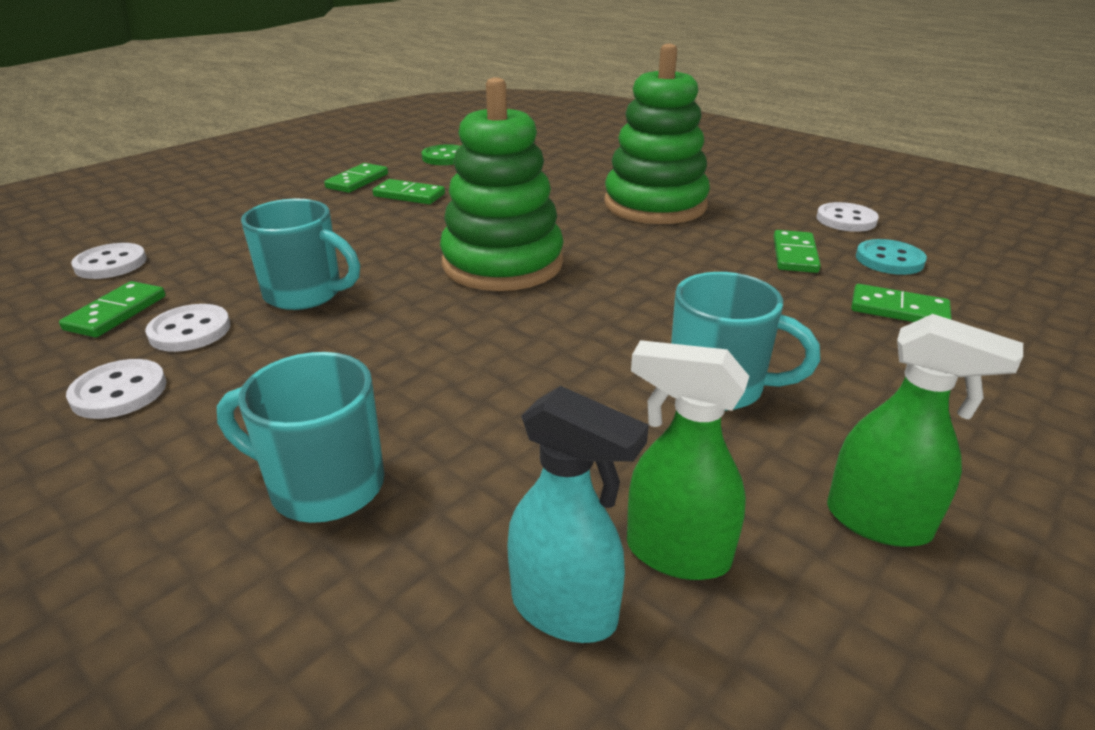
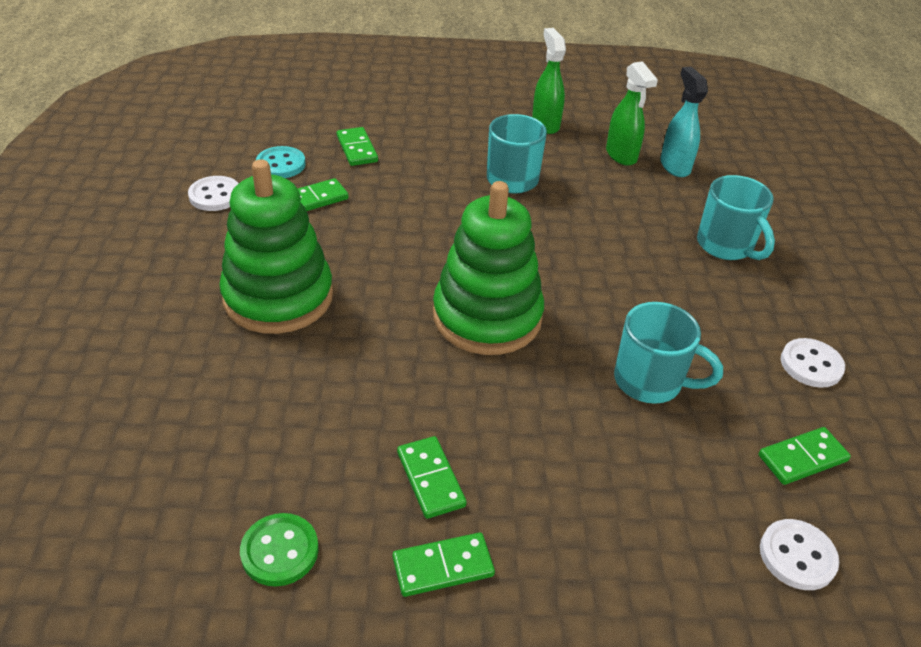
camera: 135 degrees left, 10 degrees up
(190, 331) = (751, 396): white button -> none
(306, 294) = (650, 381): turquoise mug -> turquoise mug turned 135 degrees clockwise

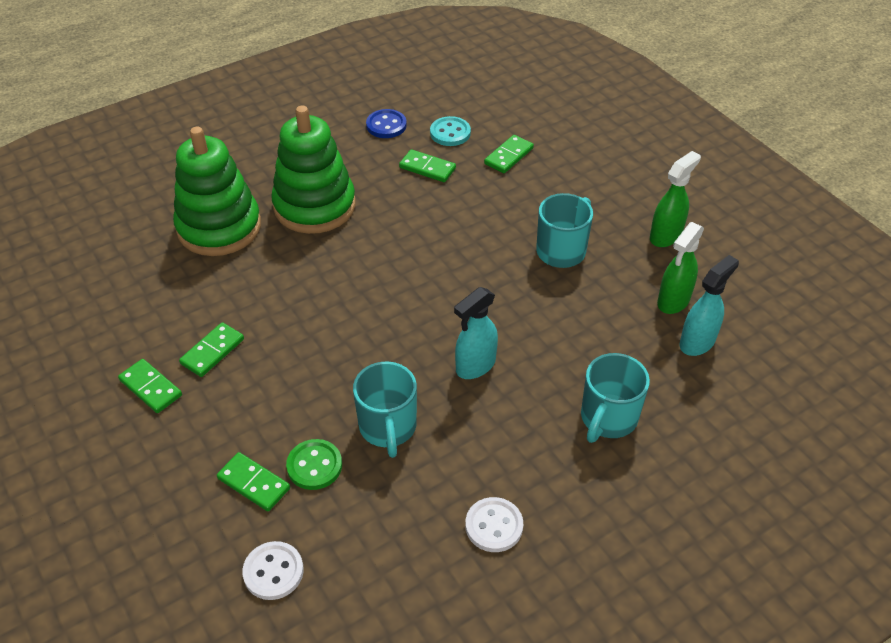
camera: 60 degrees right, 5 degrees up
(215, 195) = (386, 125): white button -> blue button
(280, 551) = (119, 314): green button -> green button (314, 466)
(487, 317) = (382, 311): green stacking toy -> green stacking toy (219, 227)
(611, 290) = (475, 366): none -> turquoise spray bottle
(802, 458) = (376, 549): green domino -> green domino (254, 483)

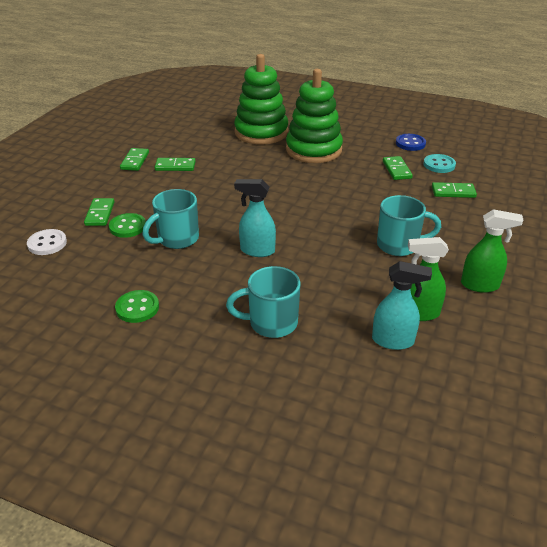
camera: 55 degrees right, 10 degrees down
(494, 526) = (137, 308): white button -> green button

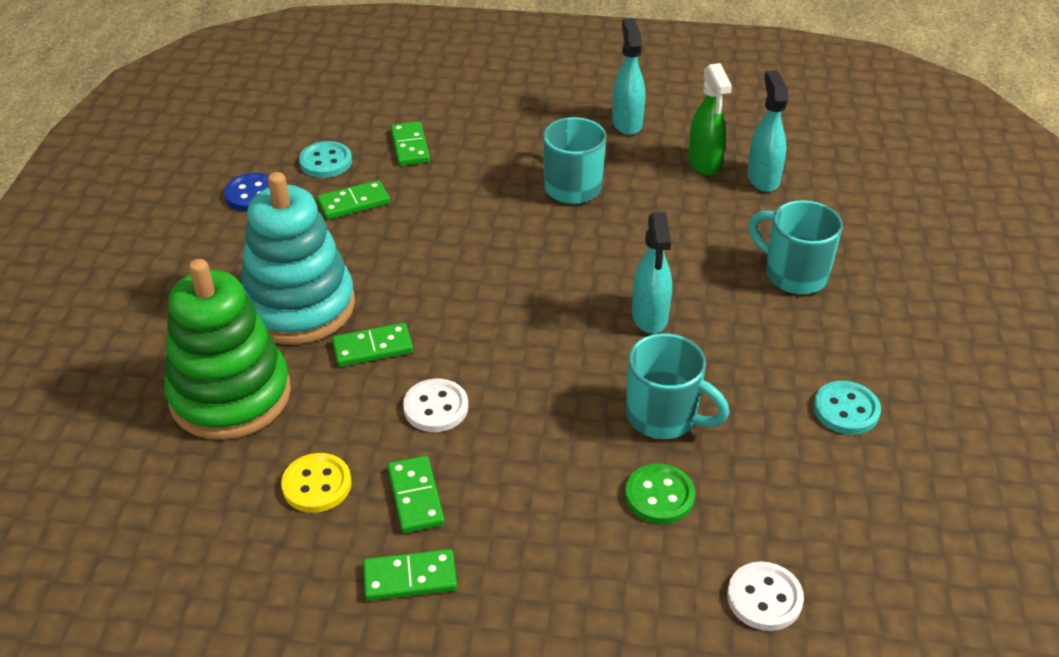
camera: 105 degrees left, 5 degrees up
(100, 214) = (636, 556): green domino -> green domino (372, 348)
(137, 308) = (846, 410): green button -> turquoise button
(197, 146) = (317, 485): none -> yellow button
(225, 176) = (436, 407): none -> white button
(271, 323) = (793, 274): turquoise mug -> turquoise mug turned 150 degrees clockwise
(313, 150) = (299, 306): green stacking toy -> turquoise stacking toy
(480, 285) = (627, 123): green spray bottle -> turquoise spray bottle

